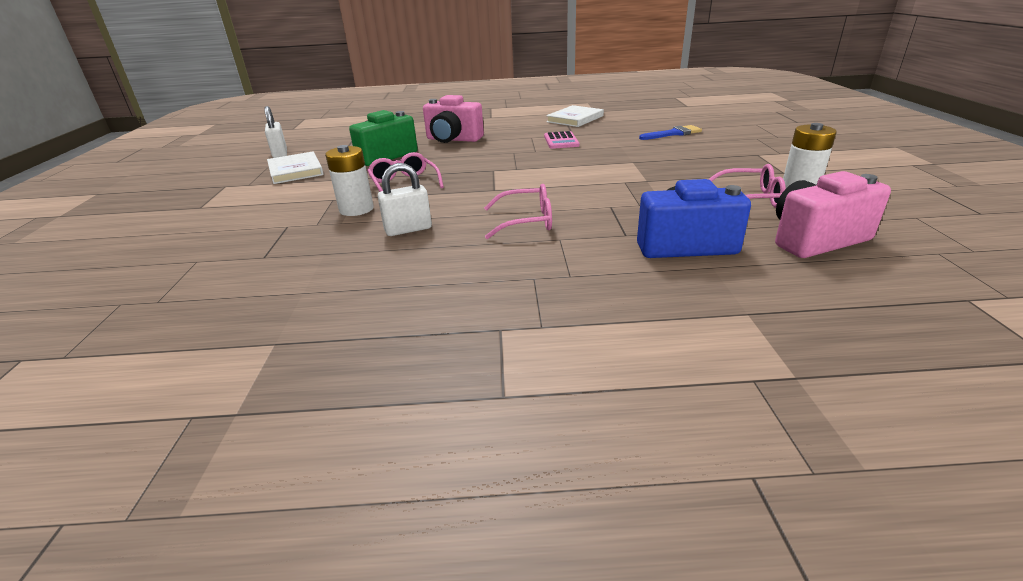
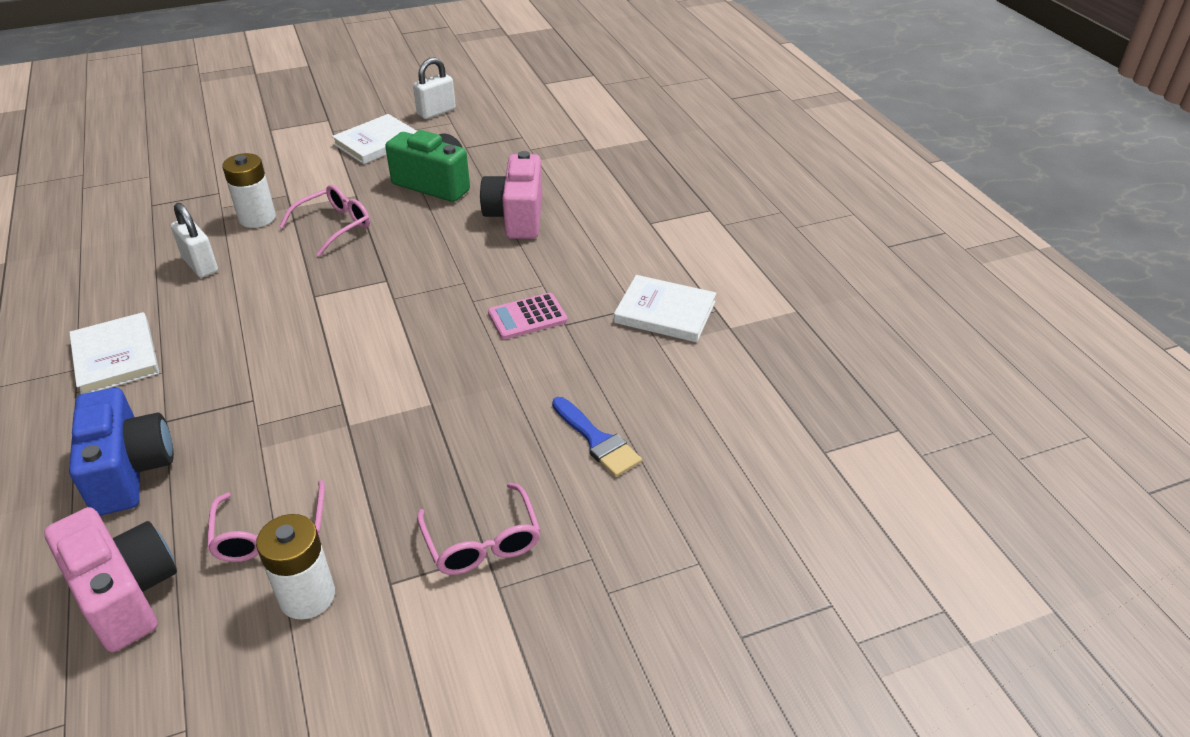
camera: 70 degrees right, 10 degrees up
(526, 221) = (212, 339): pink glasses -> pink glasses (482, 542)
(526, 260) = (116, 357): none -> white book

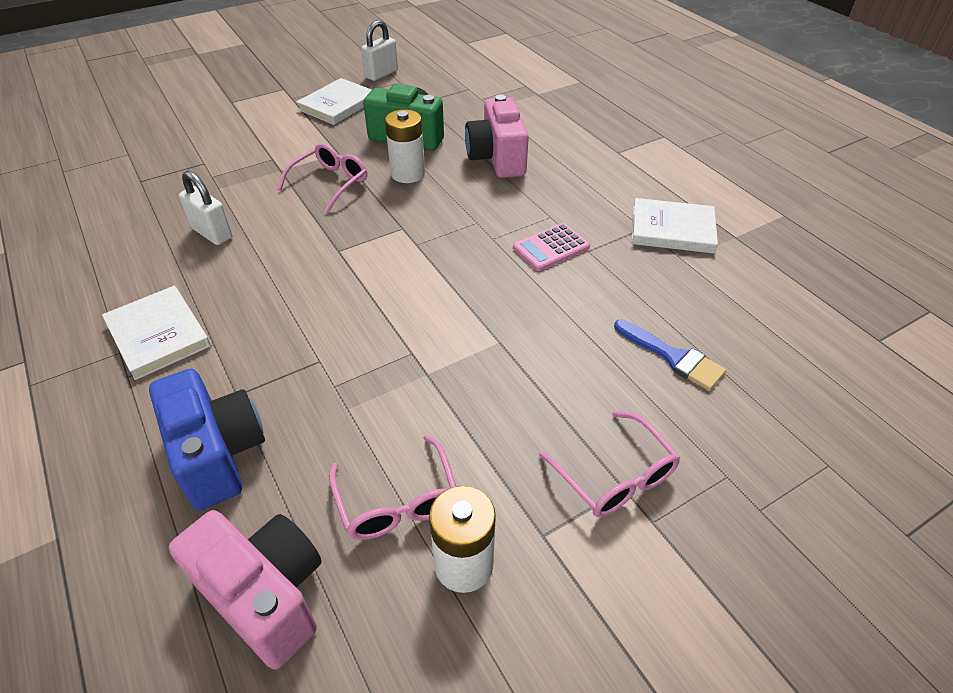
camera: 10 degrees left, 5 degrees up
(257, 218) = (251, 183): white battery -> white battery (407, 174)

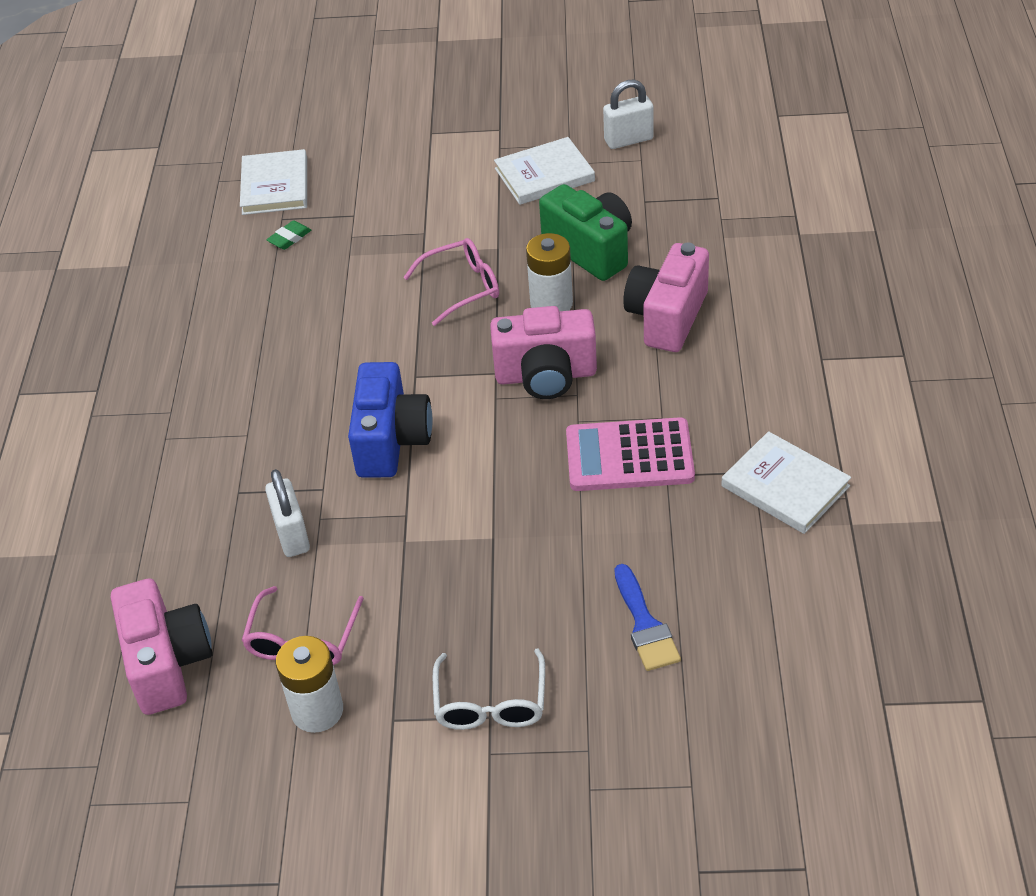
camera: 35 degrees right, 0 degrees up
(156, 191) = (289, 238): none -> green eraser
(158, 334) = (208, 407): white book -> white book (275, 186)
(212, 233) = (312, 310): white padlock -> white padlock (292, 535)
(218, 453) = (195, 538): blue camera -> blue camera (391, 441)
(442, 217) = (546, 375): none -> pink camera
(551, 248) = (629, 456): pink calculator -> pink calculator, size x1.55
(614, 476) = (490, 703): pink glasses -> white glasses

